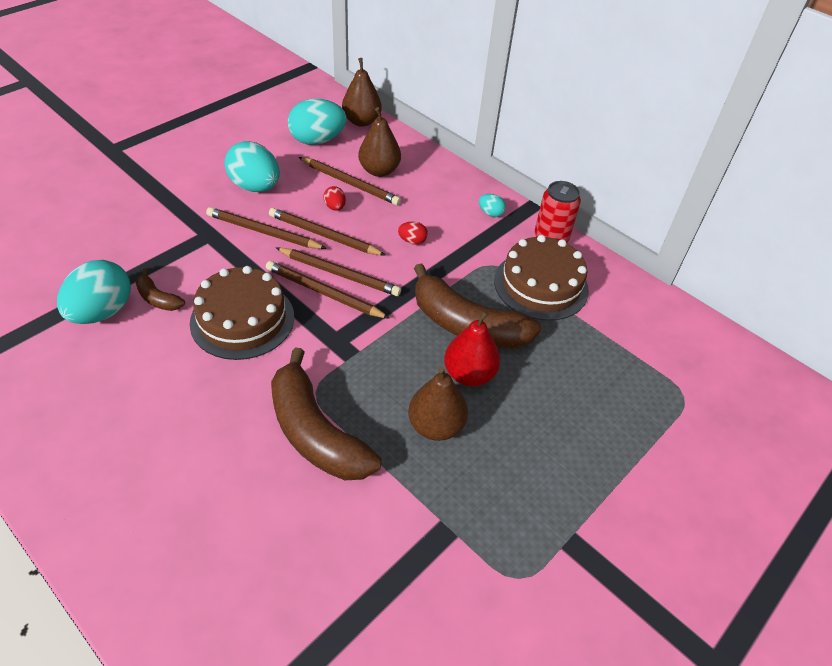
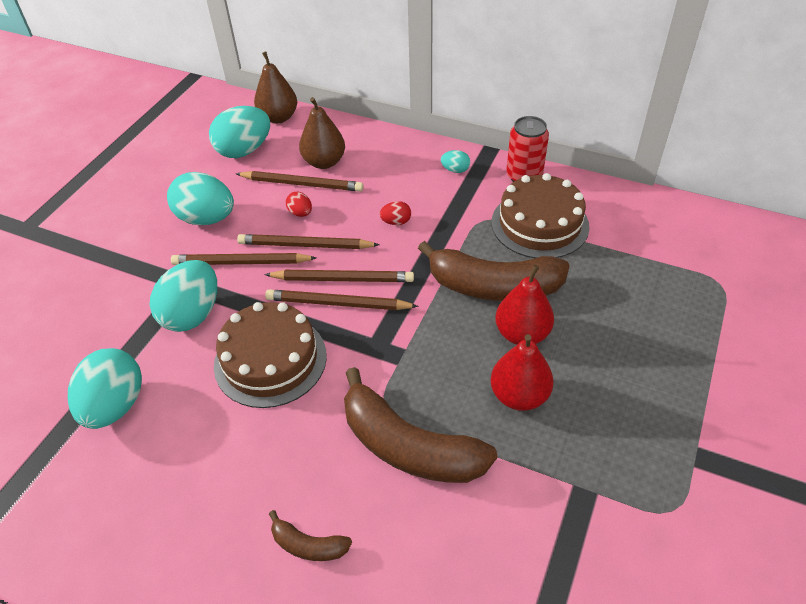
camera: 15 degrees left, 0 degrees up
(158, 299) = (168, 370): brown banana -> brown banana (308, 545)
(201, 261) = (192, 314): none -> turquoise egg
(436, 426) = (519, 395): brown pear -> red pear

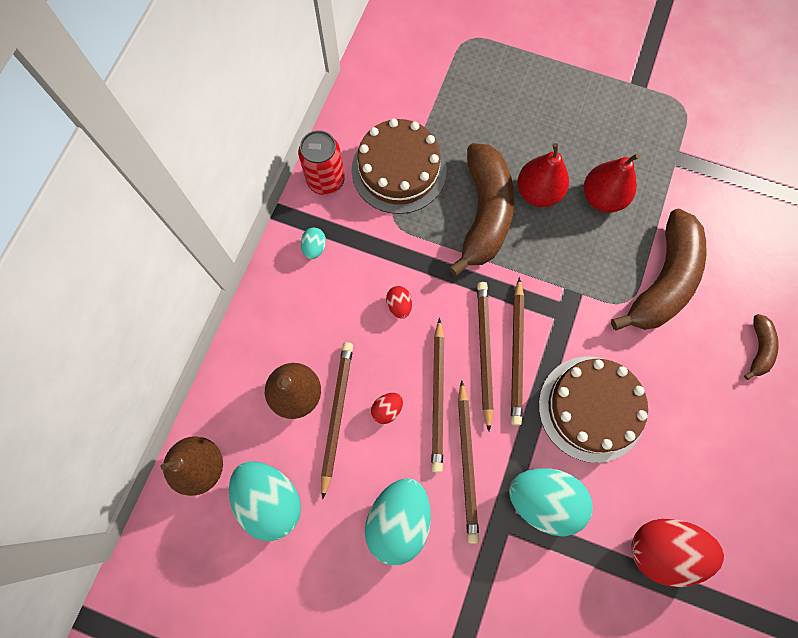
camera: 95 degrees left, 25 degrees up
(115, 406) = (662, 549): turquoise egg -> red egg

